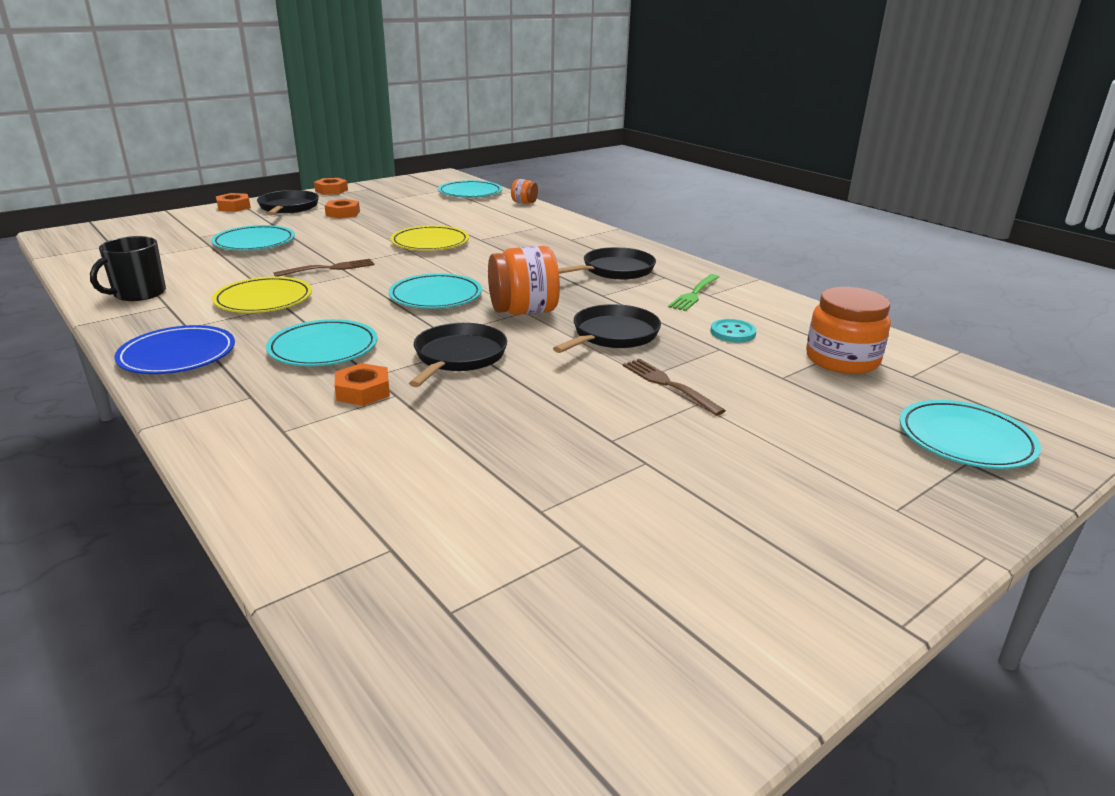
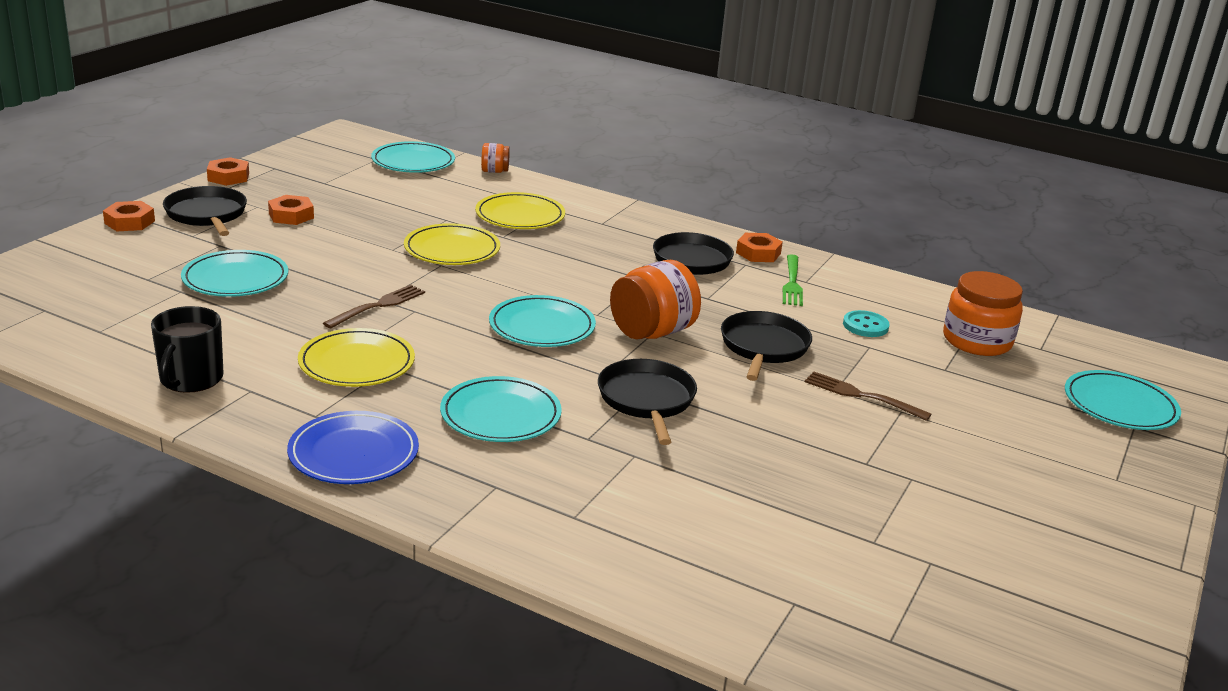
camera: 25 degrees left, 0 degrees up
(363, 391) = (599, 458): orange nut -> orange nut (758, 253)
(509, 229) = (520, 216): none -> yellow plate

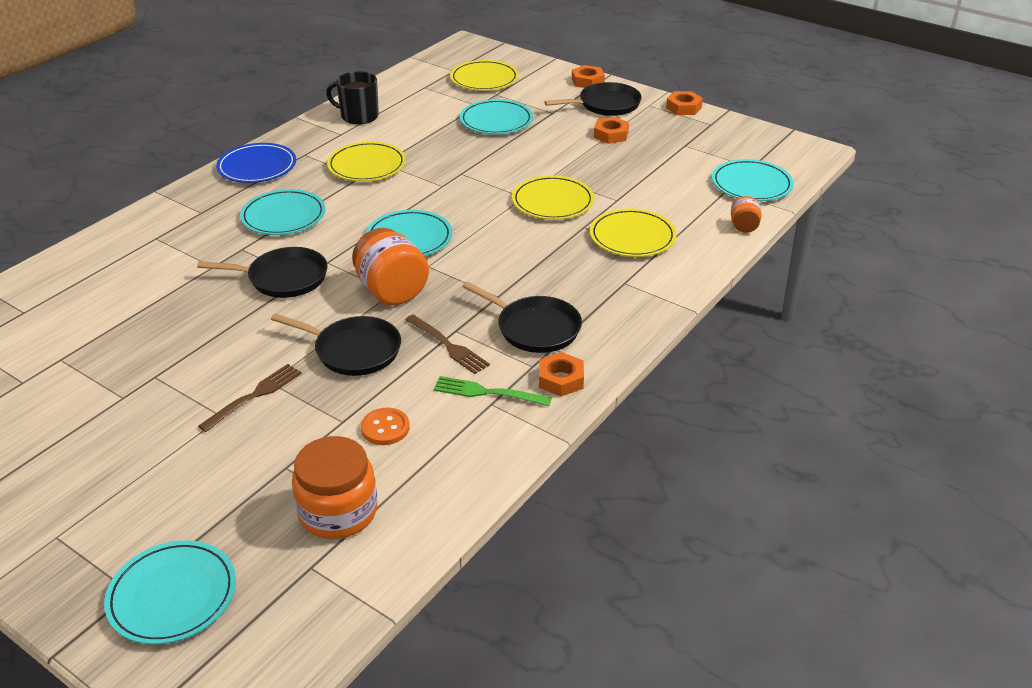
camera: 100 degrees right, 10 degrees up
(90, 287) = (484, 79): none -> yellow plate
(378, 306) = (450, 172): brown fork -> brown fork (448, 346)
(865, 326) = (385, 428): turquoise button -> orange button

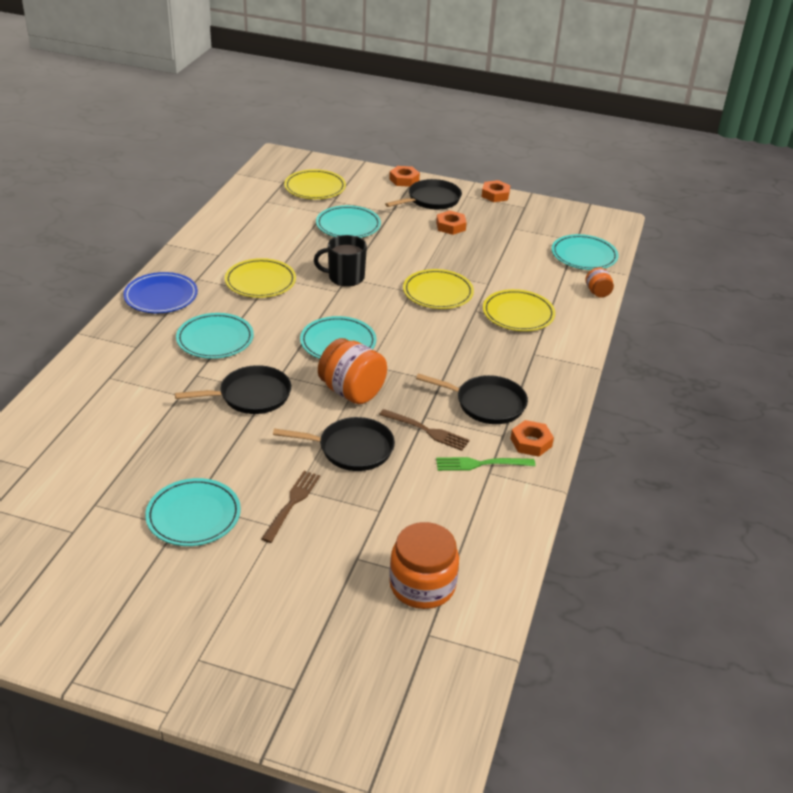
camera: 20 degrees left, 0 degrees up
(172, 595) = (331, 683): turquoise plate -> turquoise plate (193, 515)
(358, 116) = (224, 236): black mug -> black mug (345, 277)
(385, 428) = (418, 509): orange button -> none

